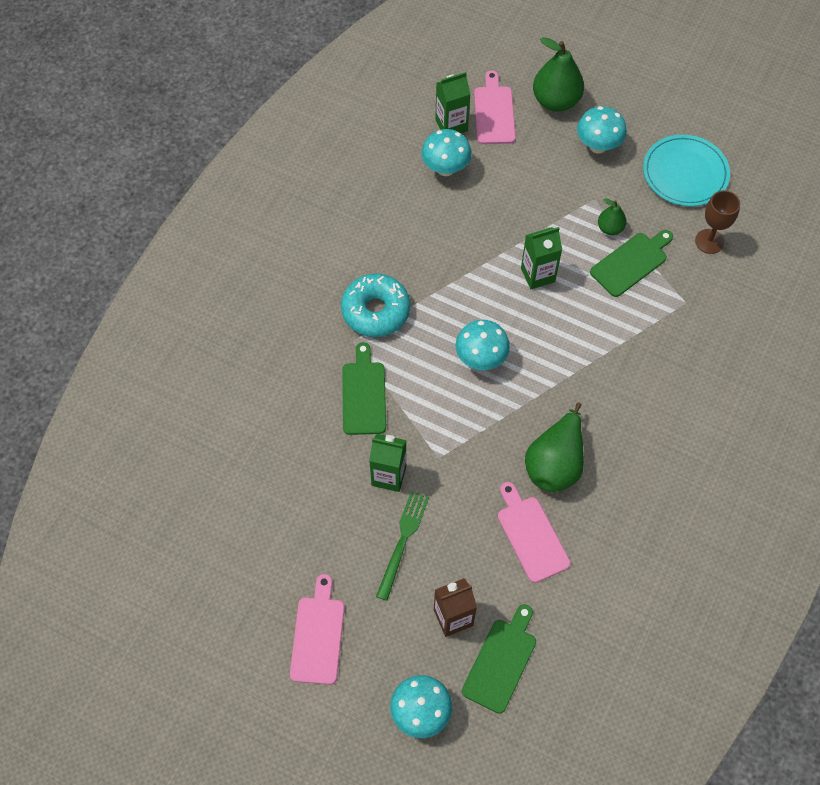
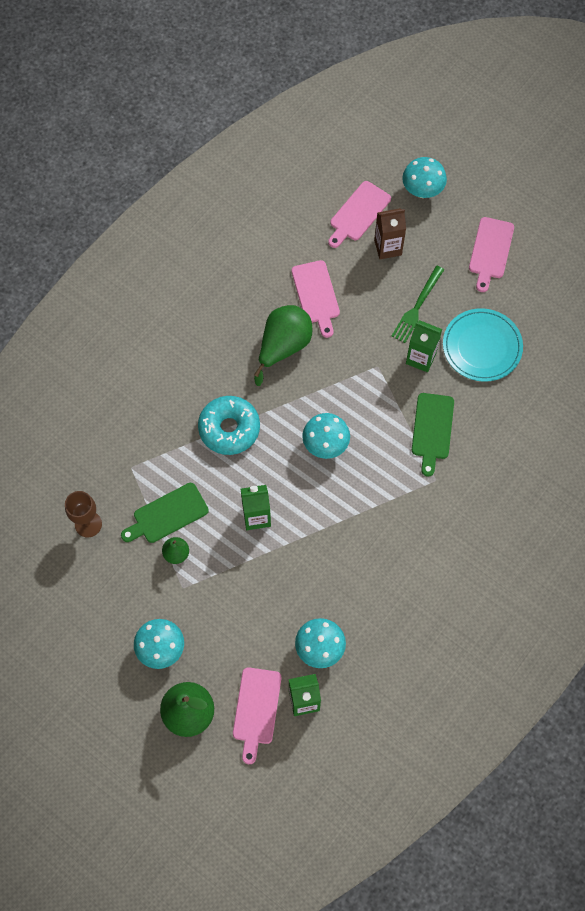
camera: 170 degrees left, 5 degrees up
(375, 311) = (411, 505): turquoise donut -> turquoise donut (229, 429)
(501, 661) = (358, 213): green cutting board -> pink cutting board
(685, 173) = (85, 602): turquoise plate -> turquoise plate (482, 346)

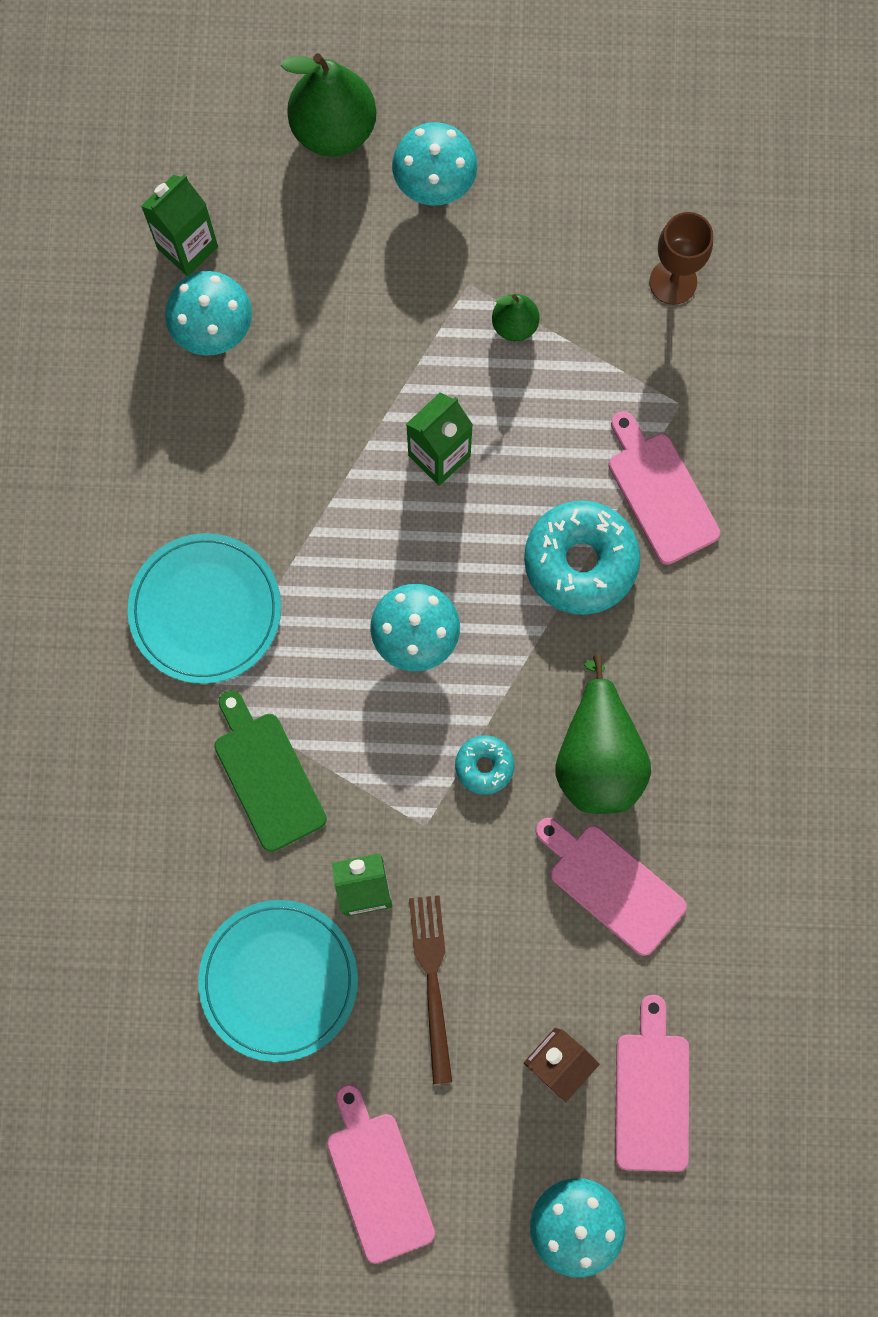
camera: 145 degrees right, 10 degrees up
(167, 514) = (571, 371): green cutting board -> none
(256, 710) = (245, 193): pink cutting board -> pink cutting board (660, 492)
(335, 373) = (484, 766): none -> turquoise donut
(412, 518) = (205, 610): none -> turquoise plate
(417, 306) = (432, 980): green fork -> brown fork

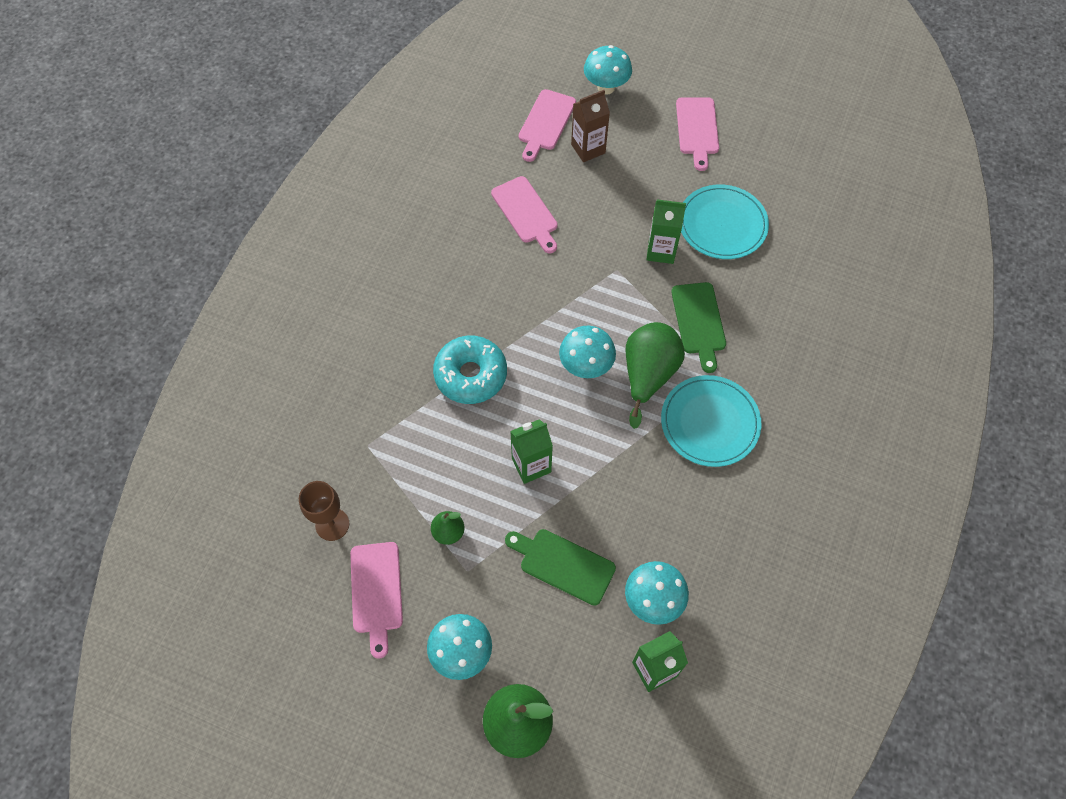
camera: 160 degrees left, 15 degrees down
(346, 336) = (563, 564): none -> green cutting board
(432, 980) = (639, 200): brown fork -> none
(484, 766) = (572, 288): turquoise donut -> none
(598, 756) = (506, 273): green pear -> green pear (648, 375)
(660, 492) = (405, 398): pink cutting board -> pink cutting board (376, 592)

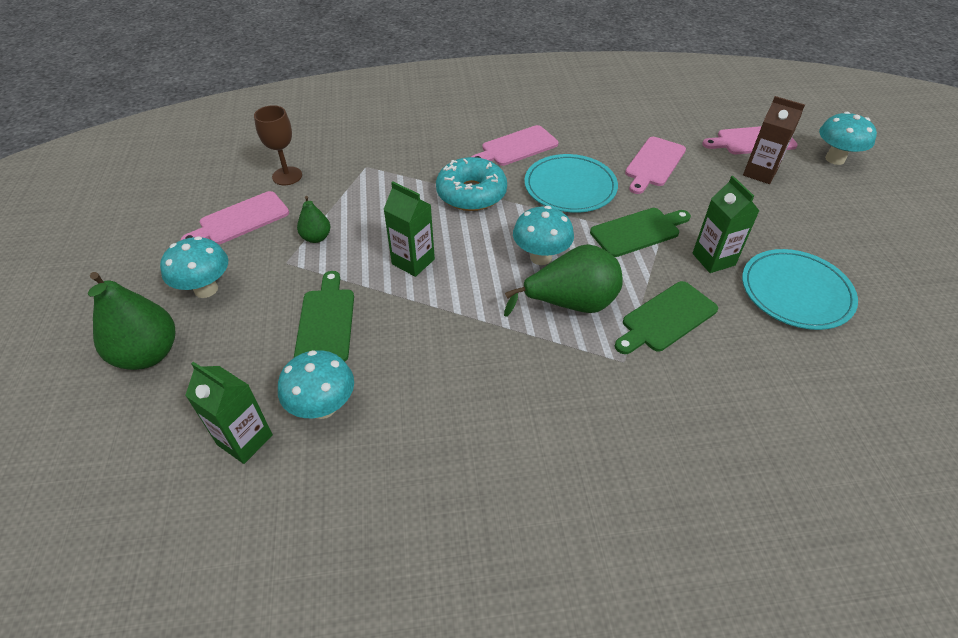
camera: 60 degrees right, 15 degrees down
(600, 279) = (638, 231): none -> green cutting board
(697, 129) = (876, 231): pink cutting board -> pink cutting board (516, 147)
(710, 422) = (559, 374): turquoise plate -> turquoise plate (570, 187)

